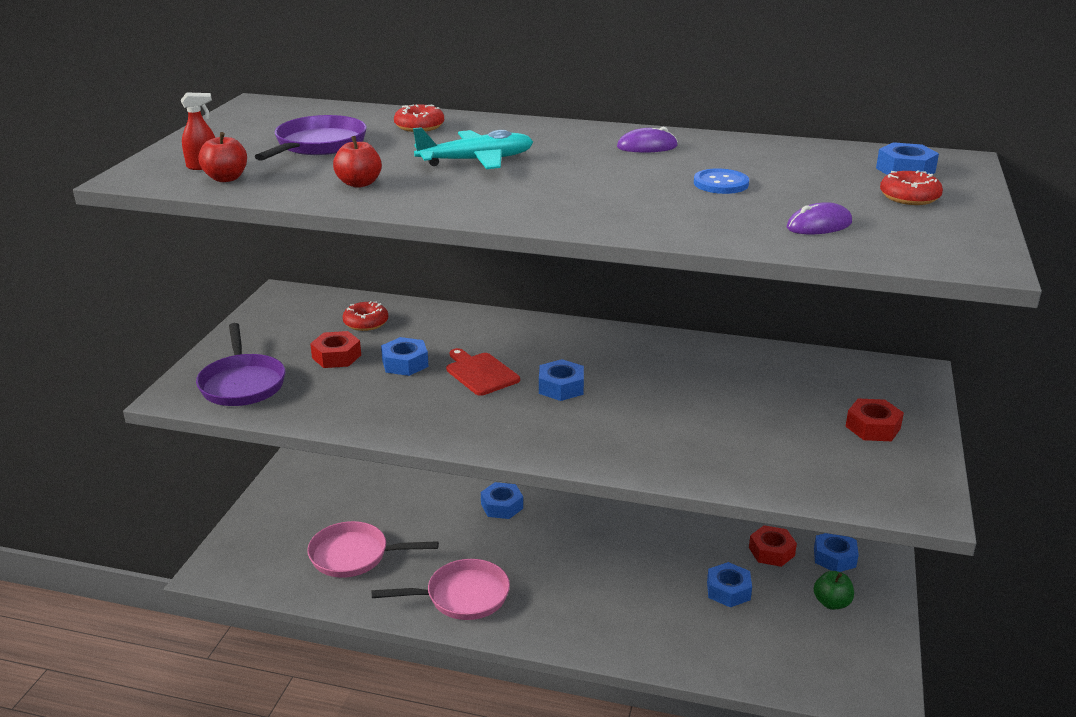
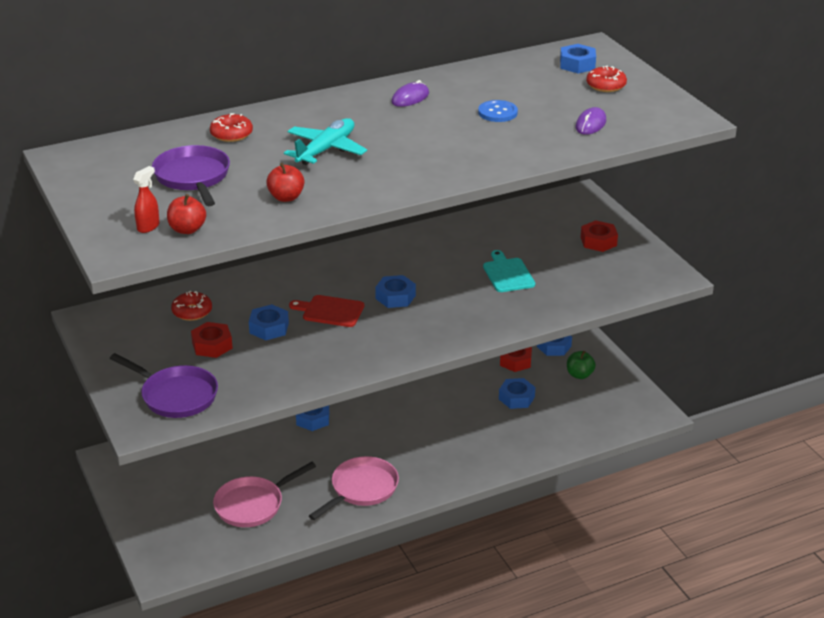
camera: 40 degrees left, 5 degrees up
(713, 415) = (508, 274): none -> turquoise cutting board

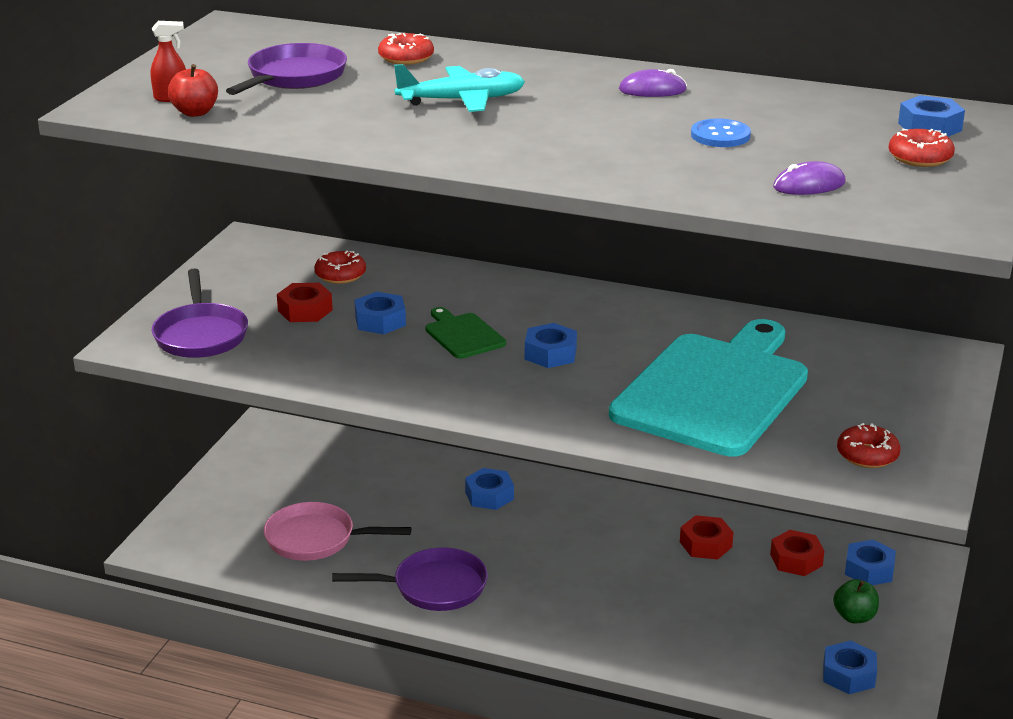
camera: 45 degrees right, 5 degrees down
(286, 197) = (334, 123): red apple -> none
(330, 311) = (463, 335): red cutting board -> green cutting board
(361, 489) = (434, 587): pink pan -> purple pan
(508, 274) = (714, 391): turquoise cutting board -> turquoise cutting board, size x2.38
(516, 398) = (737, 598): blue nut -> blue nut (848, 675)
(598, 241) = (890, 411): red nut -> red nut (705, 544)
(624, 270) = (867, 455): none -> red donut

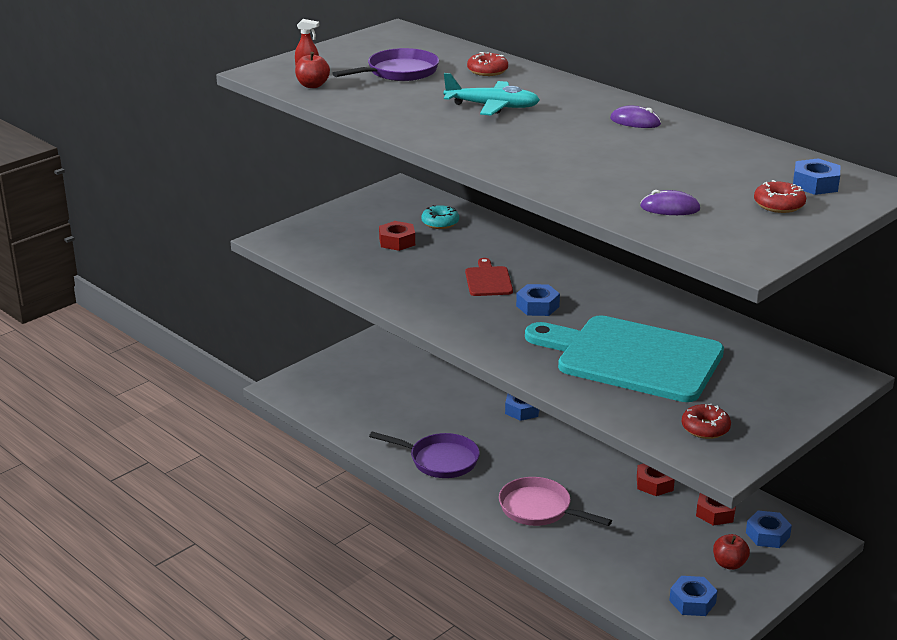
camera: 25 degrees right, 0 degrees up
(200, 335) = (318, 243): purple pan -> none
(316, 539) = (384, 408): pink pan -> pink pan (539, 509)
(340, 275) = (440, 223): red donut -> turquoise donut
(380, 321) = (440, 259): blue nut -> none
(463, 335) = (488, 280): green cutting board -> red cutting board
(714, 391) = (632, 358): turquoise cutting board -> turquoise cutting board turned 120 degrees counterclockwise
(720, 135) = (646, 162): blue button -> none
(854, 617) = (729, 564): green apple -> red apple

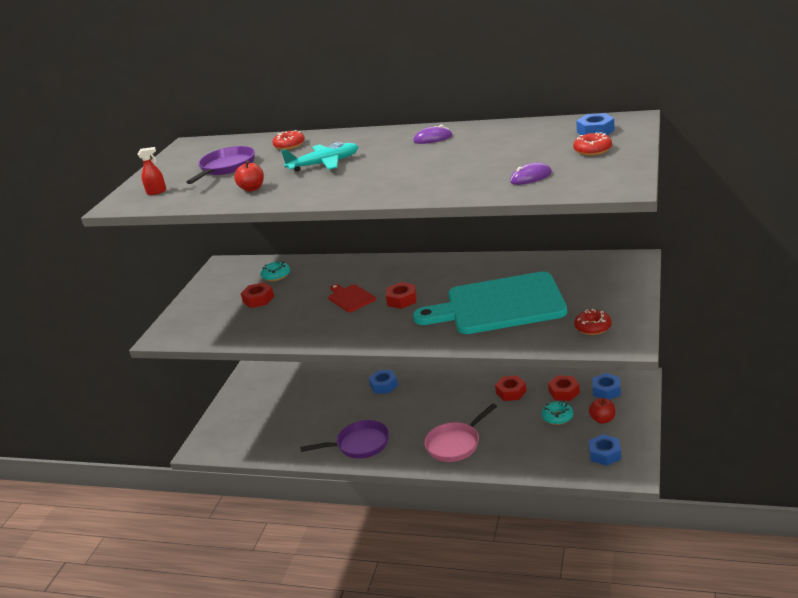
camera: 25 degrees left, 0 degrees up
(312, 85) = (171, 198): red apple -> red apple (252, 188)
(537, 306) = (402, 300): blue nut -> red nut
(539, 509) = (455, 444): pink pan -> pink pan turned 45 degrees counterclockwise
(680, 536) = (557, 417): none -> turquoise donut

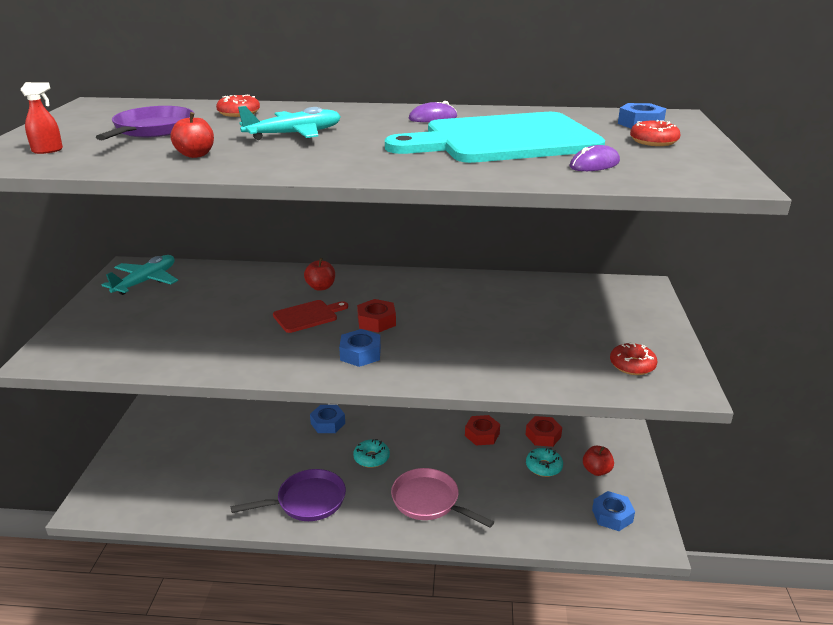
camera: 15 degrees left, 0 degrees up
(233, 275) = (146, 281): none -> turquoise plane
(258, 299) = (183, 313): red nut -> none
(276, 275) = (204, 284): turquoise donut -> turquoise donut (371, 458)
(350, 298) = (308, 316): red cutting board -> red cutting board turned 105 degrees clockwise
(364, 273) = (321, 287): none -> red apple
(455, 444) = (429, 501): pink pan -> pink pan turned 90 degrees clockwise
(499, 305) = (503, 333): turquoise cutting board -> turquoise cutting board (503, 140)
(606, 390) = (590, 435): blue nut -> blue nut (360, 354)

